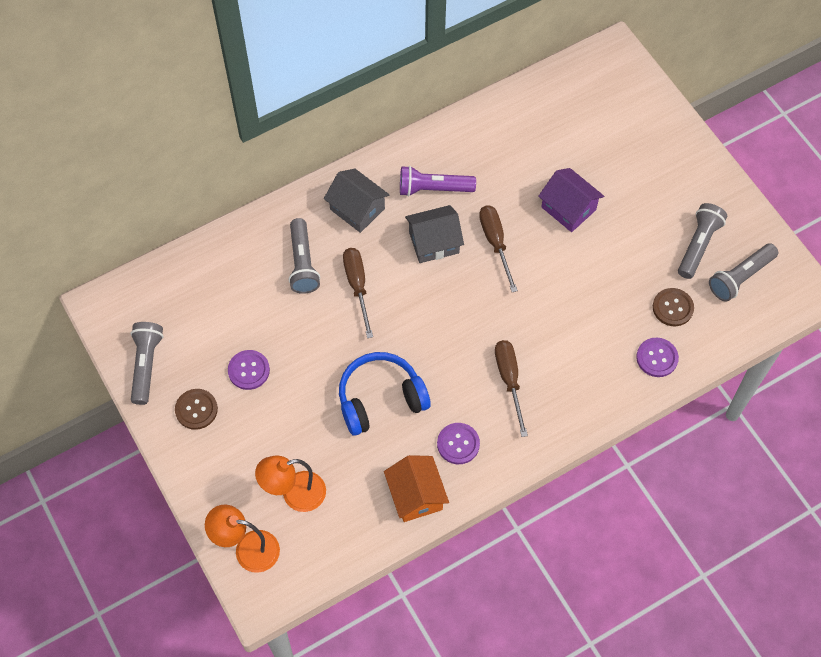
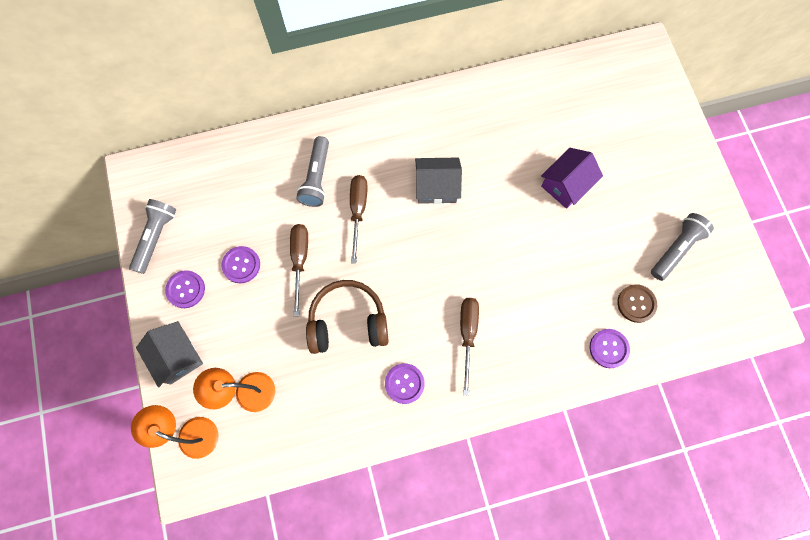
camera: 15 degrees right, 10 degrees up
(196, 409) = (186, 289): brown button -> purple button
(357, 209) = (378, 140): grey house -> grey house (177, 357)
(380, 399) = (348, 322): blue headphones -> brown headphones
(416, 495) = (353, 422): orange house -> none
(433, 189) = (450, 137): purple flashlight -> none
(495, 243) = (491, 201): brown screwdriver -> brown screwdriver (300, 260)
(568, 208) = (566, 185): purple house -> purple house turned 75 degrees clockwise
(740, 277) = (707, 290): grey flashlight -> none

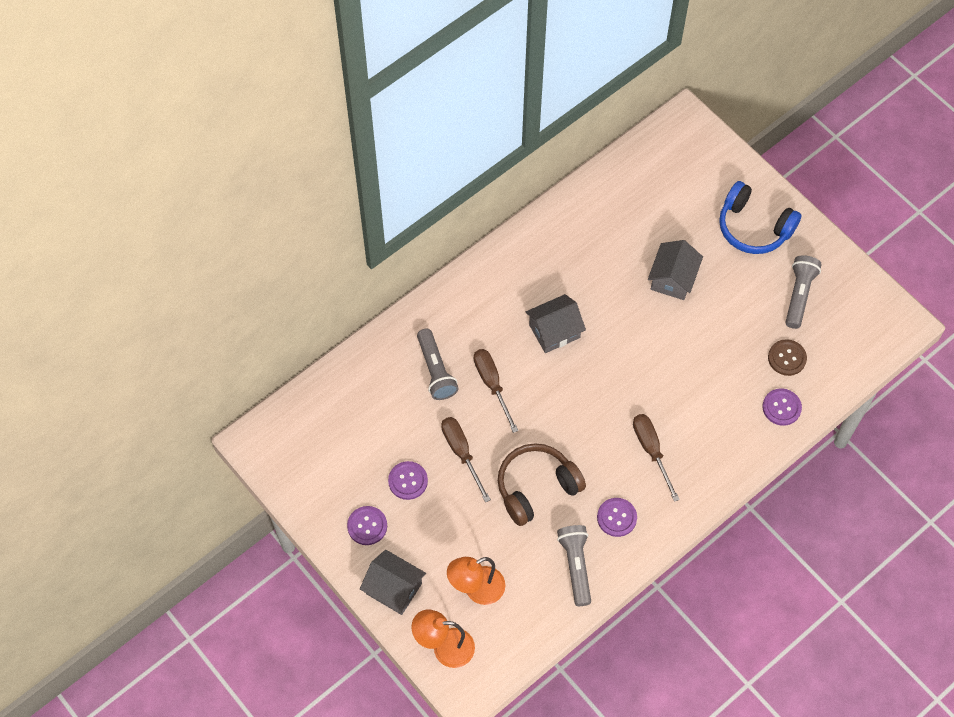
camera: 25 degrees left, 10 degrees down
(156, 237) = (310, 492): grey flashlight -> grey flashlight (576, 566)
(566, 185) = (673, 279): purple house -> grey house
(663, 169) = (753, 227): none -> blue headphones

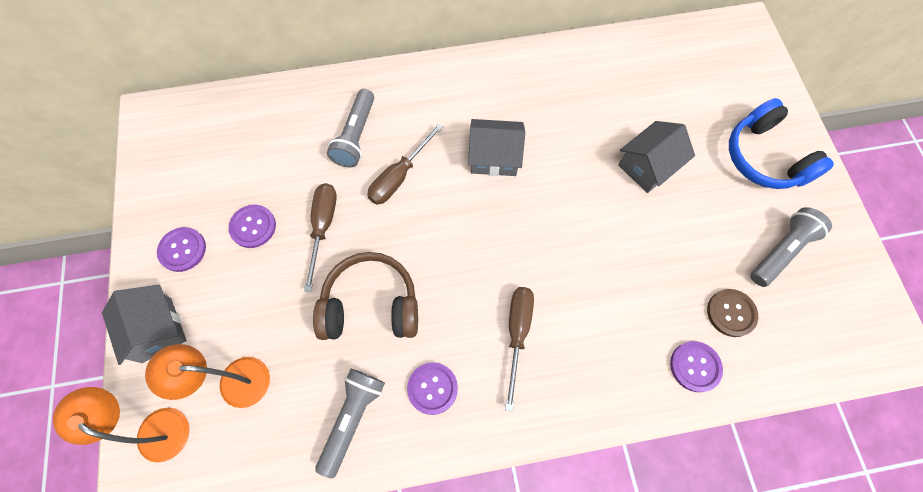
camera: 30 degrees right, 5 degrees up
(492, 384) = (399, 176): brown screwdriver -> brown screwdriver turned 150 degrees counterclockwise

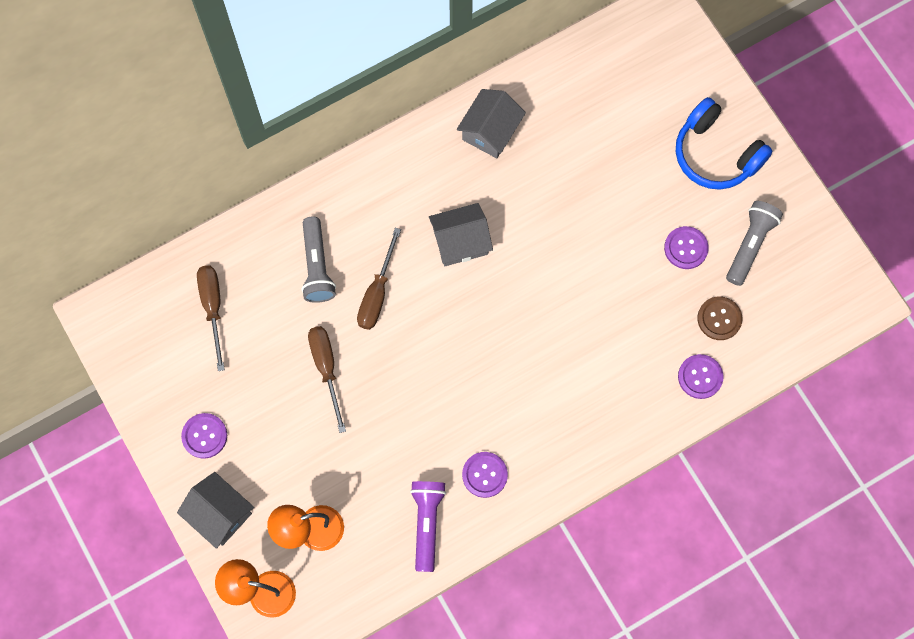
camera: 20 degrees left, 5 degrees up
(253, 227) = (260, 391): purple button -> purple button (686, 248)
(352, 418) = (427, 523): grey flashlight -> purple flashlight
(371, 305) = (402, 424): brown headphones -> none
(517, 333) = (540, 402): brown screwdriver -> brown screwdriver (213, 307)
(648, 166) = (609, 201): grey house -> grey house (490, 131)

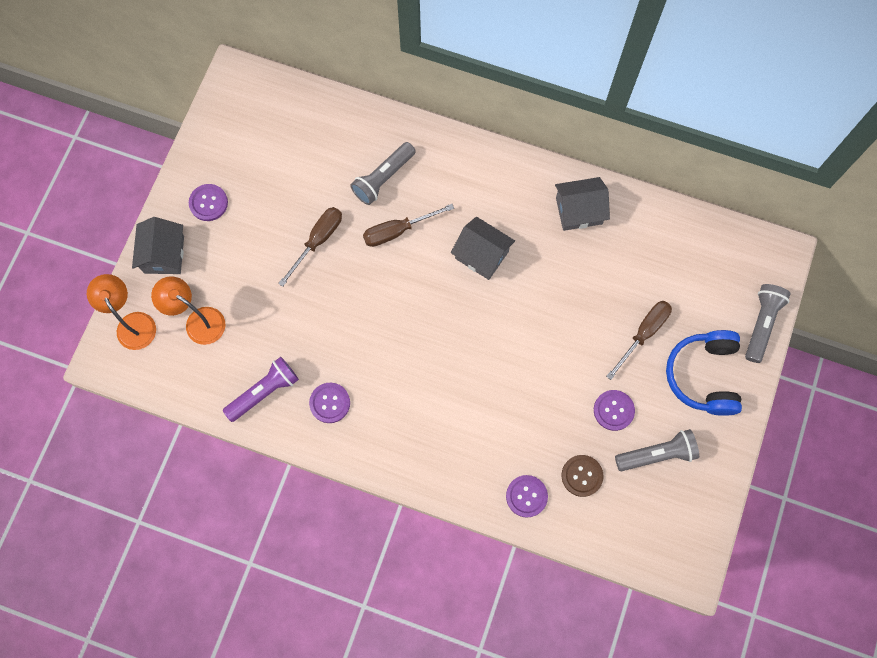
camera: 50 degrees right, 0 degrees up
(213, 307) = (299, 138): brown screwdriver -> brown screwdriver (643, 333)
(710, 73) = (761, 324): none -> grey flashlight

